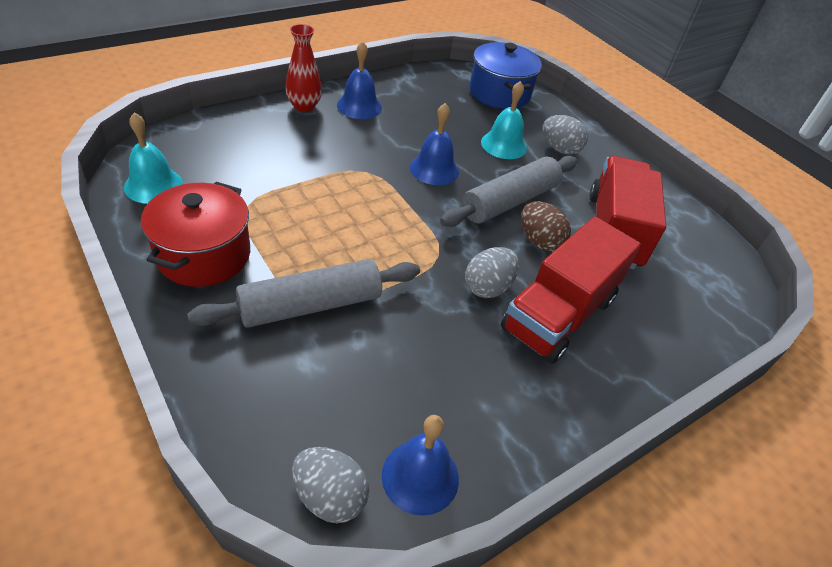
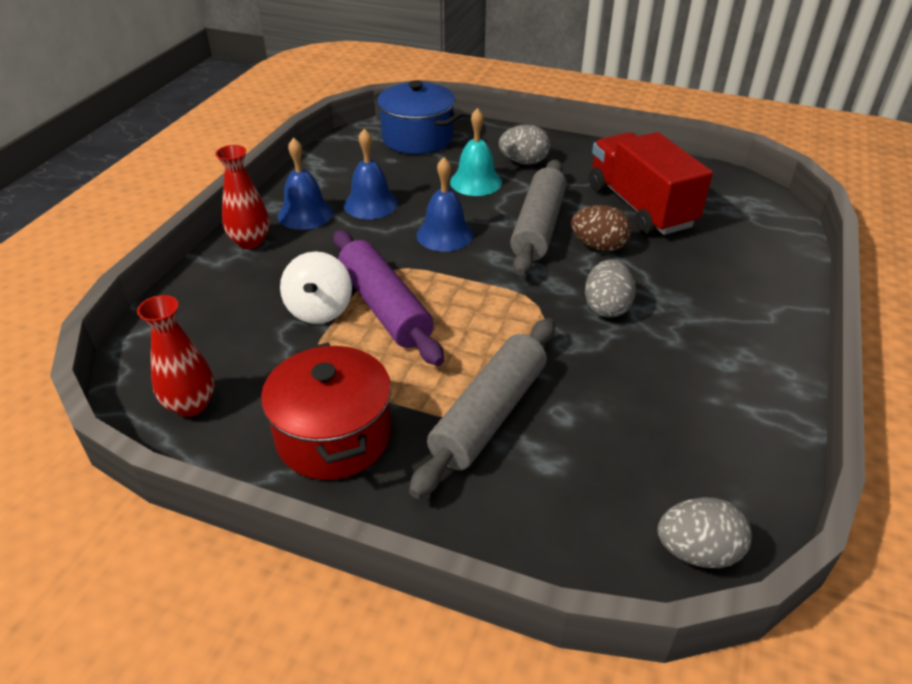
camera: 30 degrees left, 5 degrees down
(153, 185) = (191, 405): turquoise bell -> red vase
(292, 172) = (319, 310): none -> white spinning top
(333, 194) = (384, 307): none -> purple rolling pin
(420, 476) = (737, 485): blue bell -> blue bell (371, 204)
(558, 314) = (679, 295): red truck -> none

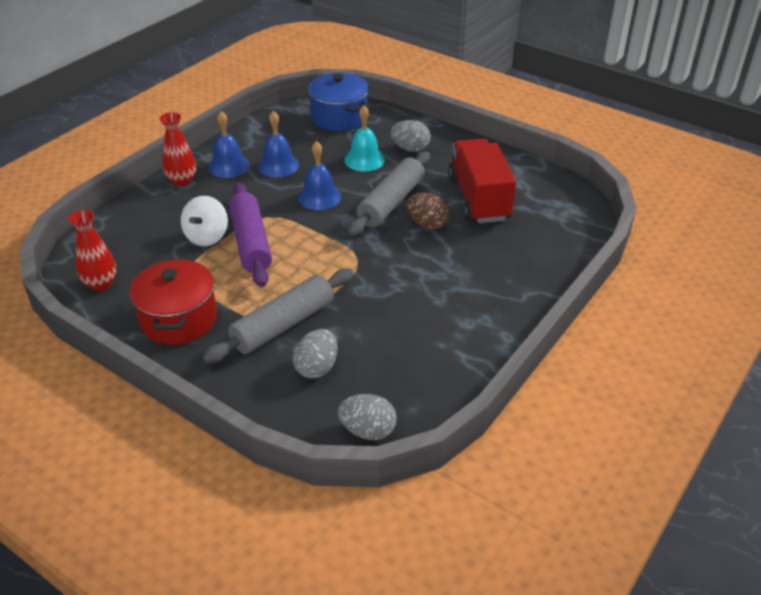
camera: 15 degrees right, 0 degrees up
(606, 307) = (405, 269): grey egg -> grey egg (317, 367)

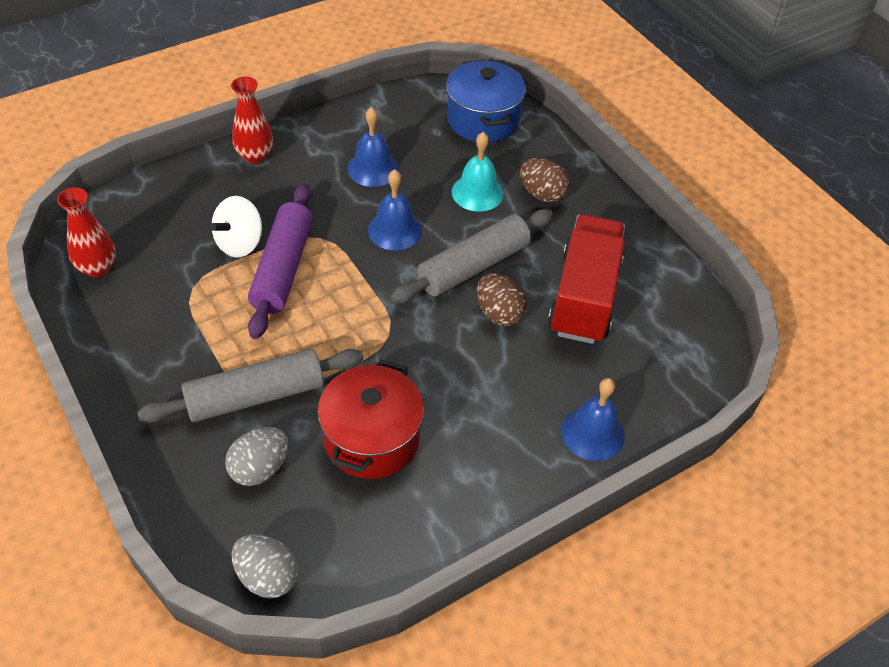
camera: 20 degrees right, 10 degrees up
(179, 319) = (151, 345): red pot -> red pot (371, 438)
(228, 166) = (317, 151): blue bell -> blue bell (592, 433)
(410, 149) = (542, 194): grey egg -> brown egg

